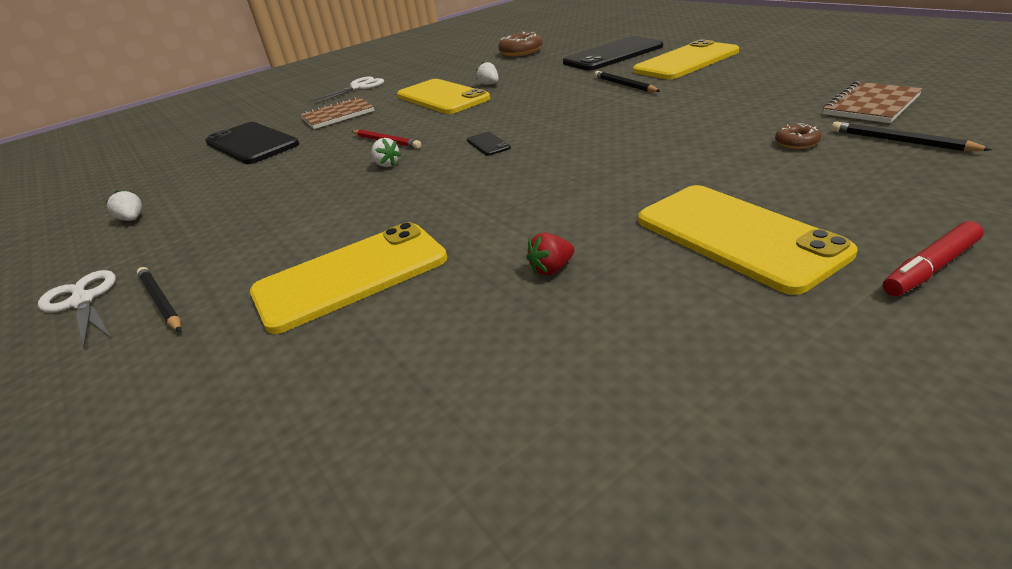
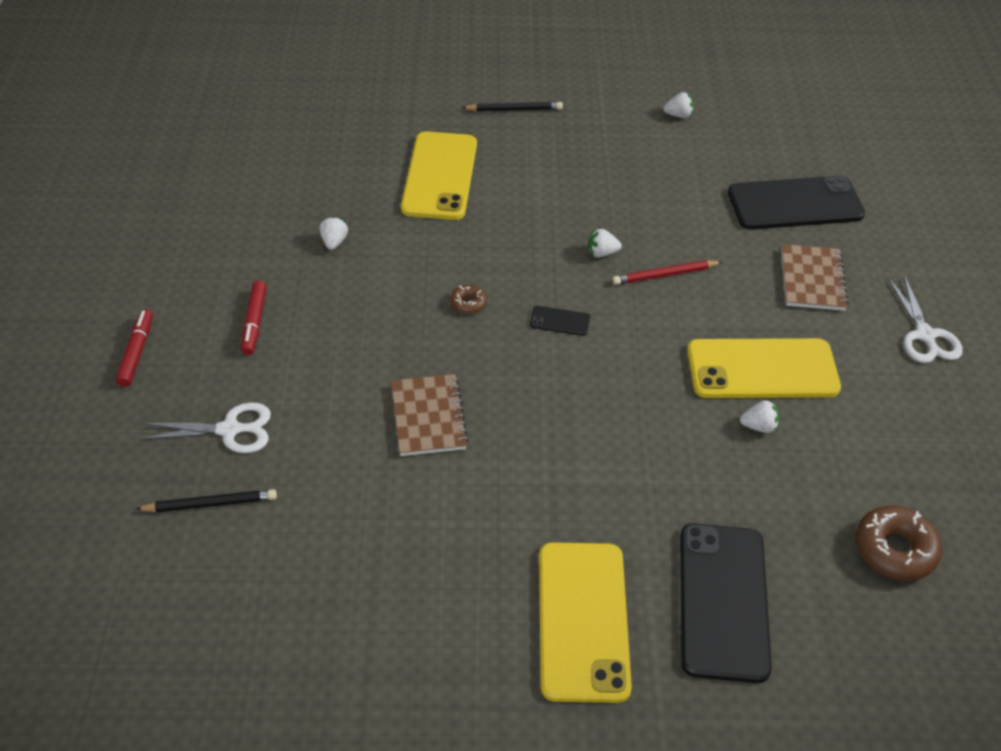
camera: 120 degrees right, 15 degrees up
(82, 301) = (559, 85): white scissors -> white scissors (230, 430)
(551, 269) = (334, 242): red strawberry -> white strawberry
(624, 85) = (580, 504): black pencil -> none
(737, 236) = (254, 322): yellow phone -> red marker
(796, 143) = (293, 459): brown donut -> brown donut (468, 303)
(871, 105) = (269, 574): brown notebook -> brown notebook (428, 417)

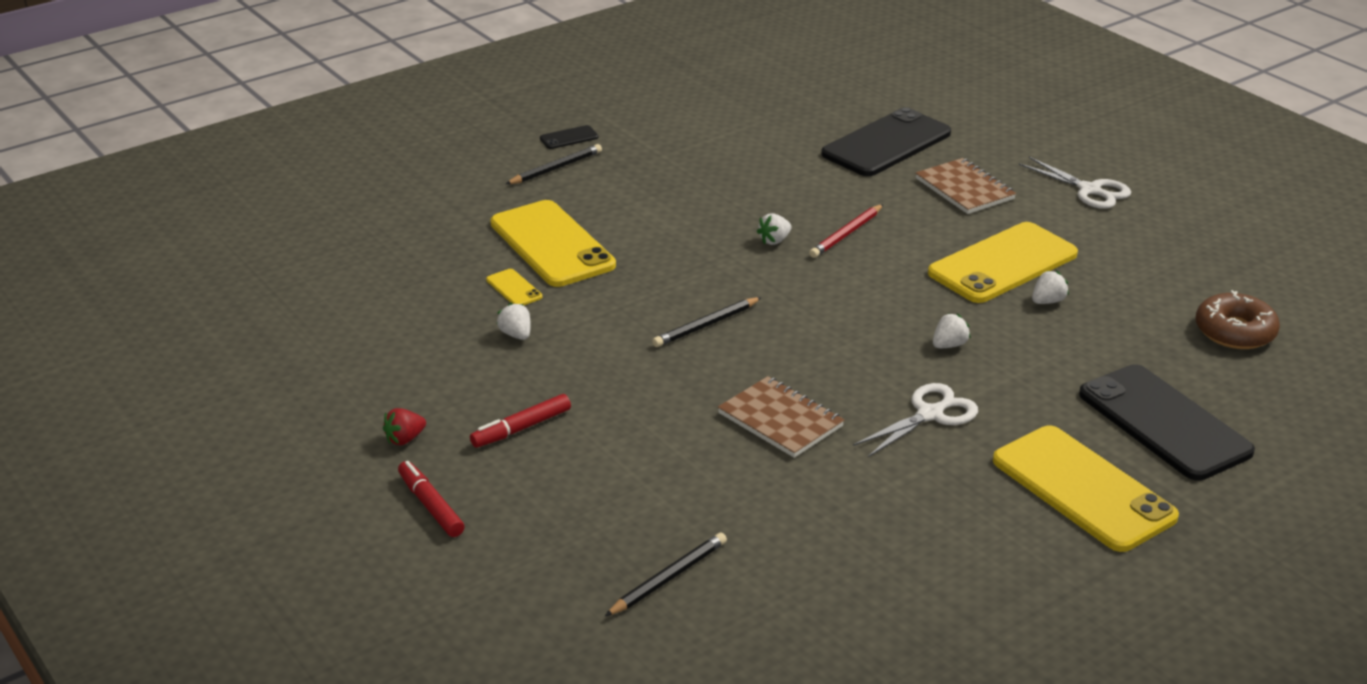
camera: 35 degrees left, 15 degrees down
(178, 290) = (405, 439): none -> red strawberry
(230, 430) = (610, 517): white scissors -> white scissors (930, 414)
(254, 322) = (521, 428): red marker -> red marker turned 90 degrees clockwise
(374, 201) = (514, 288): none -> yellow phone
(468, 303) = (706, 325): brown donut -> black pencil
(560, 321) = (802, 303): black phone -> black phone (569, 138)
(678, 115) = (711, 118): white strawberry -> white strawberry (949, 345)

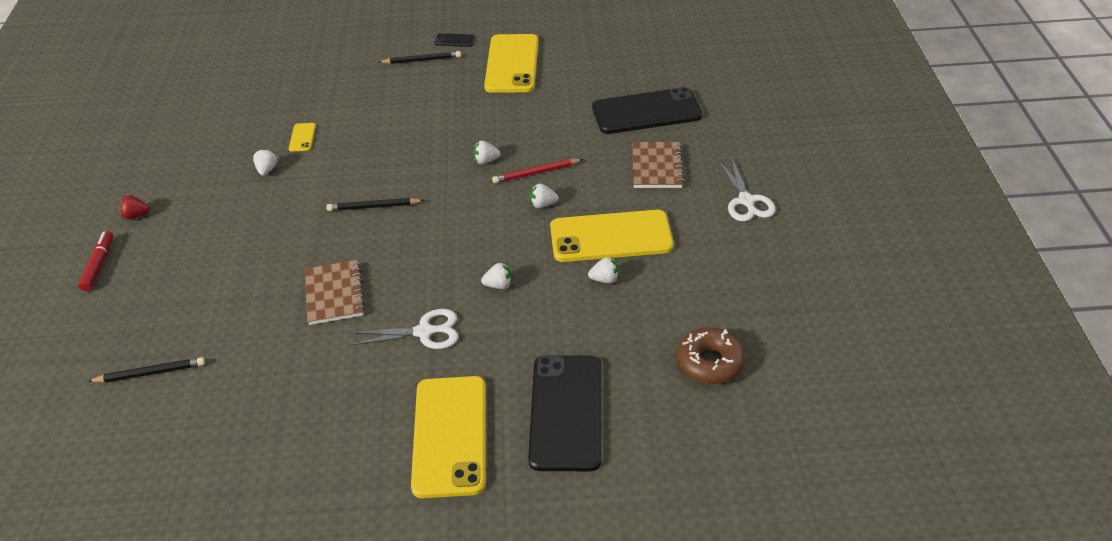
camera: 35 degrees right, 10 degrees up
(521, 428) = (197, 235): red marker -> none
(551, 244) = (357, 114): yellow phone -> yellow phone (512, 64)
(894, 259) = (543, 204): none -> white strawberry

